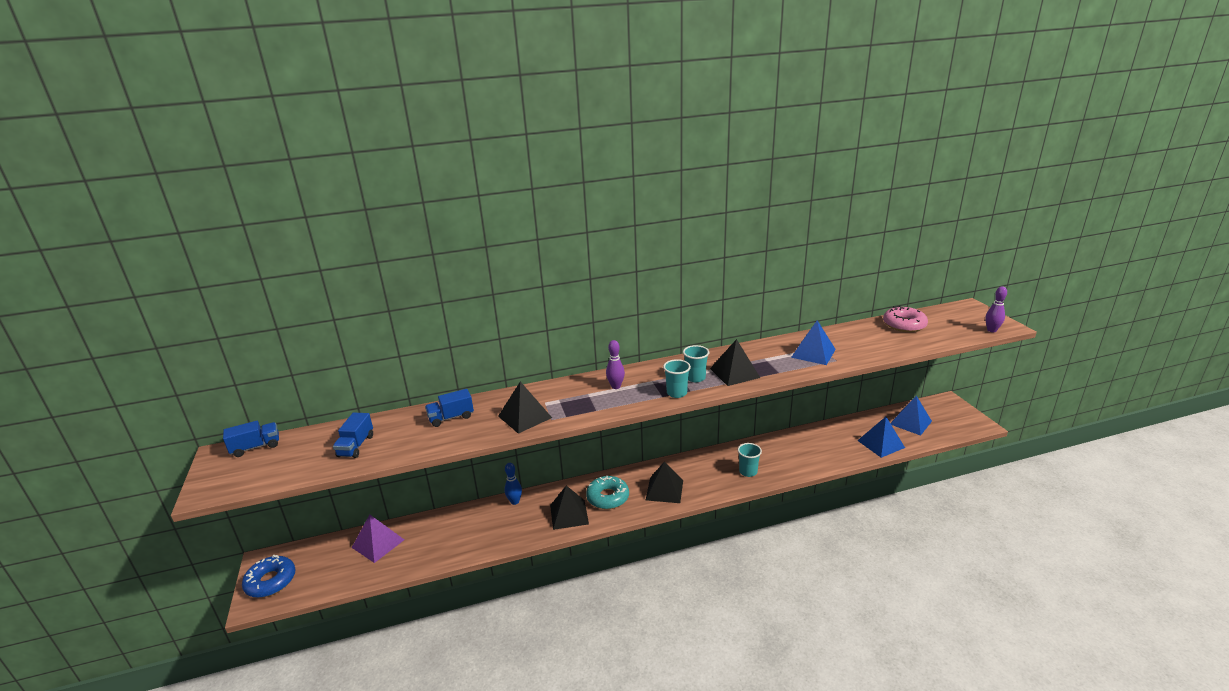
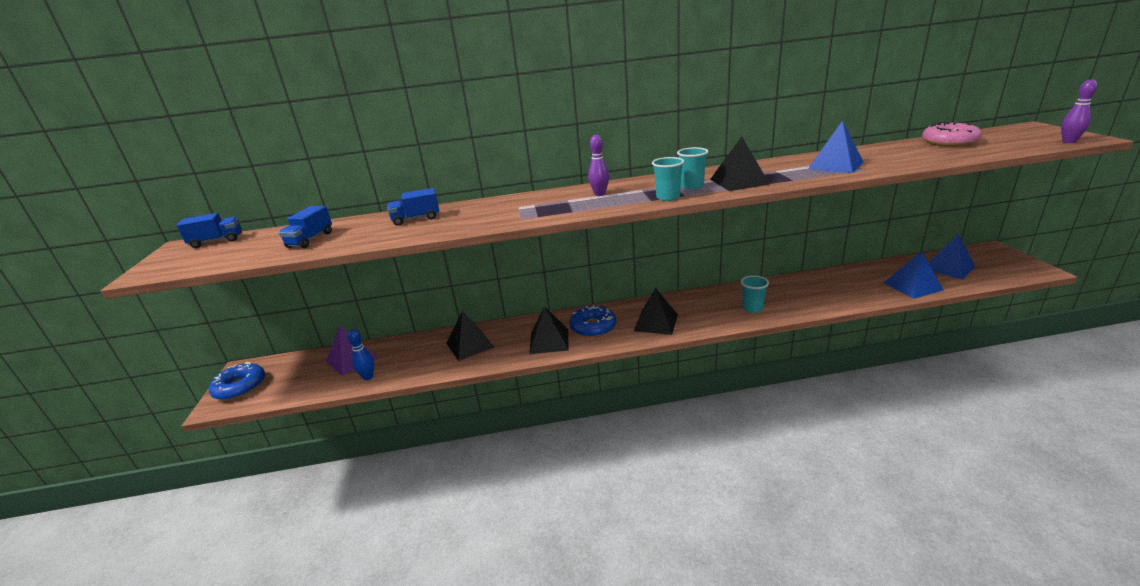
camera: 10 degrees right, 0 degrees up
(515, 501) = (496, 328): blue bowling pin -> blue bowling pin (368, 377)
(525, 416) = (493, 217): black pyramid -> black pyramid (470, 345)
(608, 497) = (593, 327): turquoise donut -> blue donut

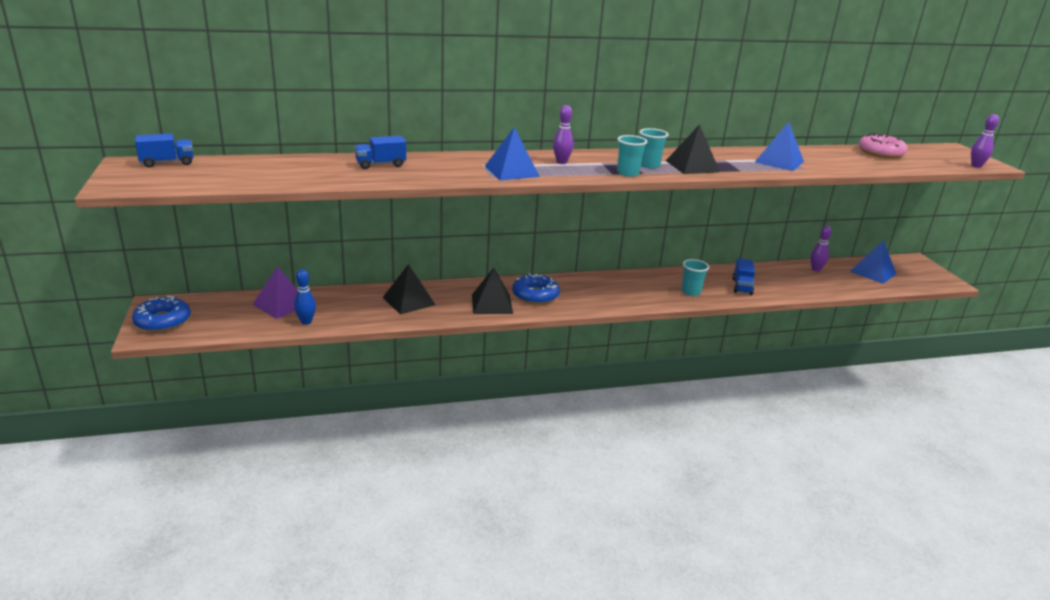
camera: 10 degrees left, 0 degrees up
(310, 240) = (276, 173): blue truck -> blue truck (742, 286)
(656, 322) = (598, 296): black pyramid -> none
(884, 270) = (816, 269): none -> purple bowling pin
(912, 286) = (838, 285): blue pyramid -> blue pyramid (511, 171)

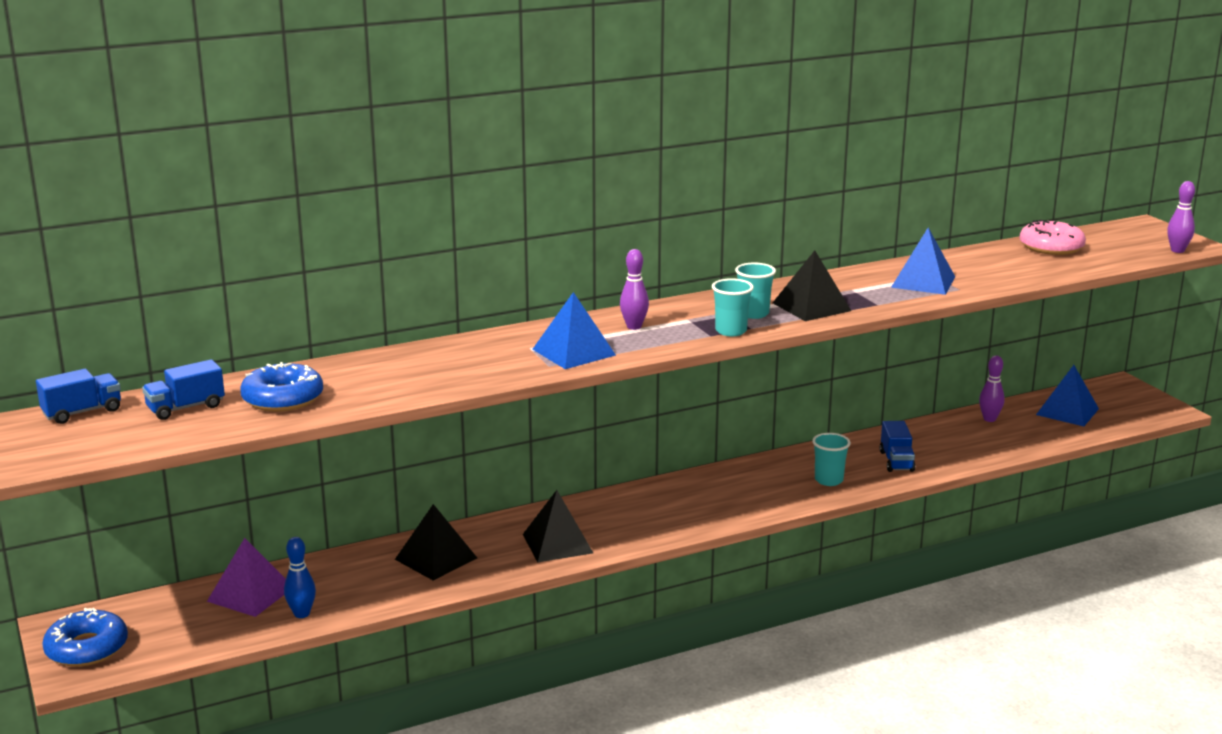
camera: 10 degrees left, 5 degrees down
(381, 165) = (388, 369): blue truck -> blue truck (185, 408)
(535, 295) = (614, 520): blue donut -> blue donut (283, 398)

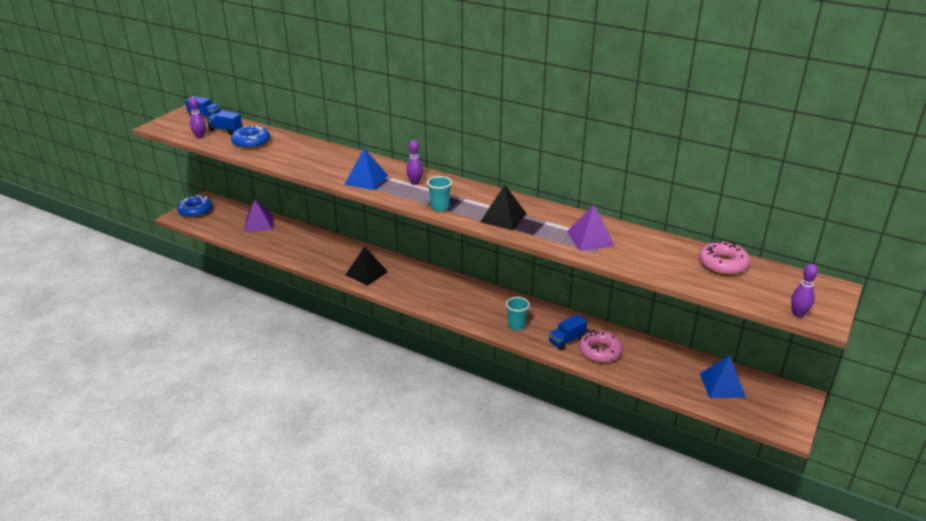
camera: 55 degrees right, 10 degrees up
(302, 614) = (254, 240): blue bowling pin -> none
(436, 558) = (324, 250): black pyramid -> none
(753, 314) = (471, 205): turquoise cup -> none
(923, 282) = (590, 238): blue pyramid -> purple pyramid
(940, 450) = (600, 351): none -> pink donut
(989, 419) = (667, 357): purple bowling pin -> purple bowling pin (200, 137)

